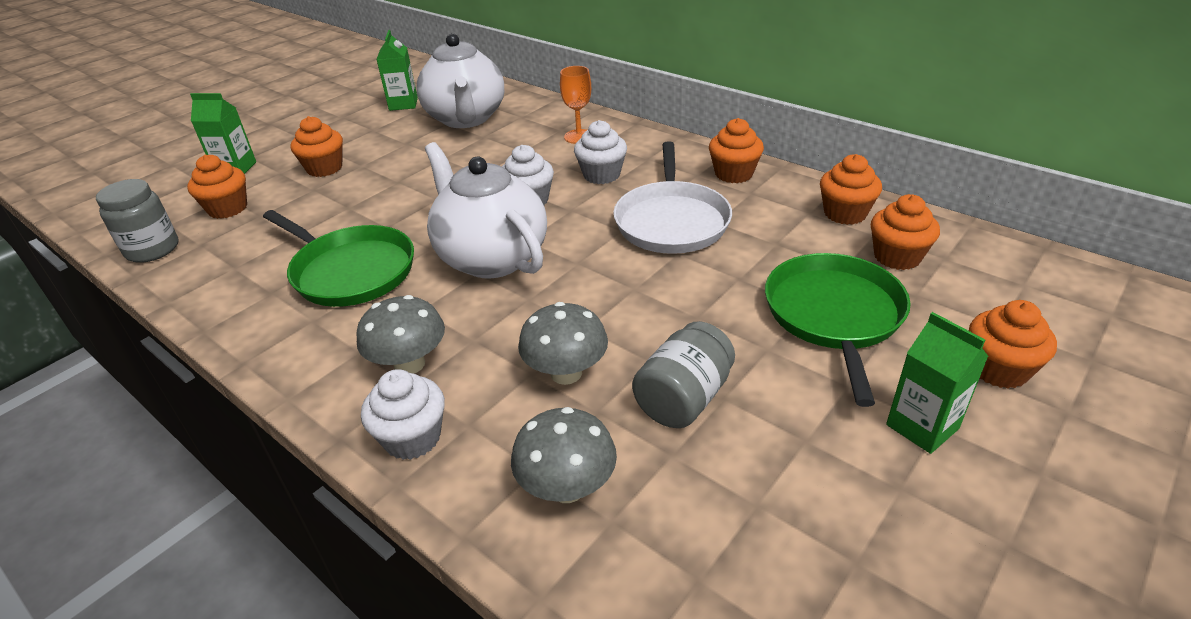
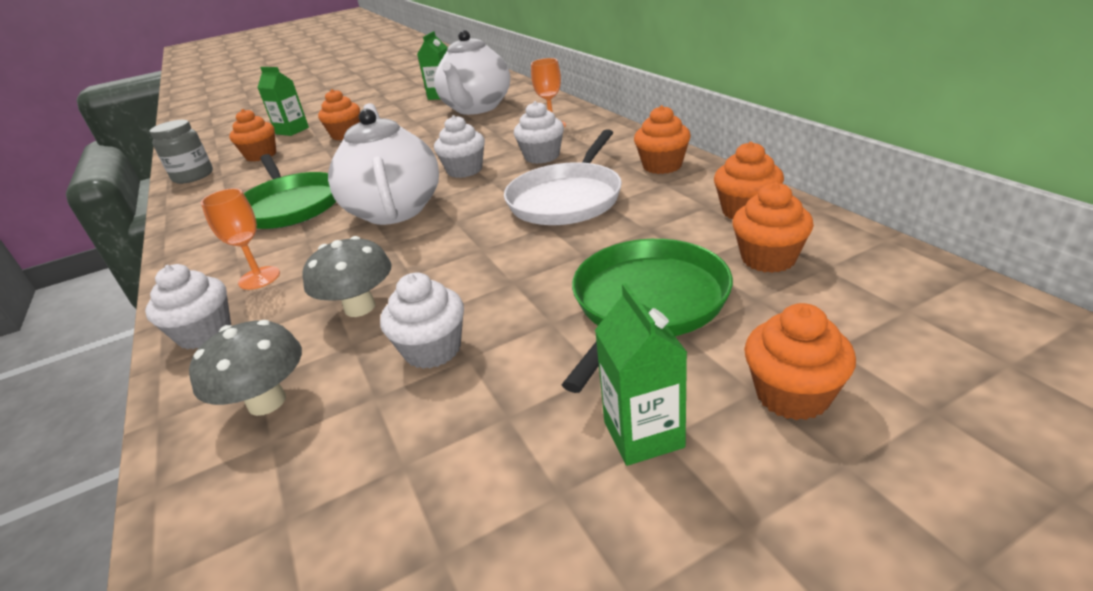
camera: 25 degrees right, 5 degrees down
(409, 364) = (259, 278): grey mushroom -> orange goblet
(684, 398) = (432, 350): grey jar -> white cupcake

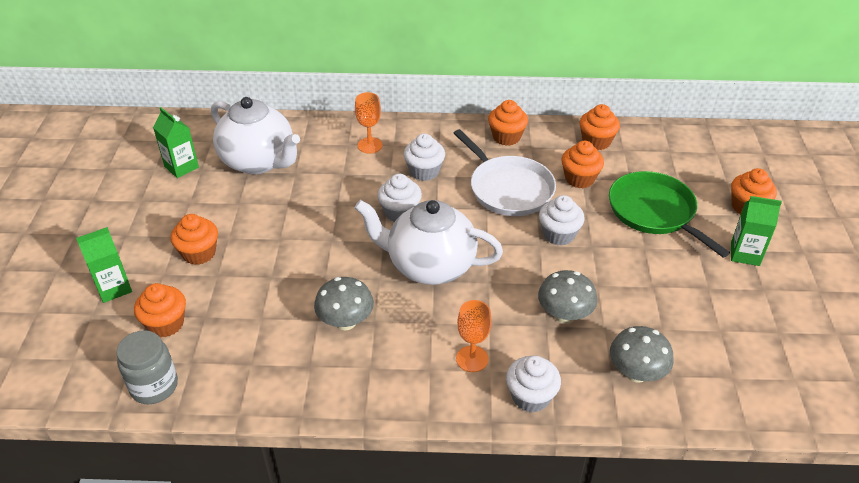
camera: 65 degrees left, 10 degrees up
(290, 205) = (345, 322): green pan -> grey mushroom
(432, 350) = (636, 296): white cupcake -> white cupcake (558, 234)
(768, 258) = (648, 160): orange cupcake -> orange cupcake (579, 179)

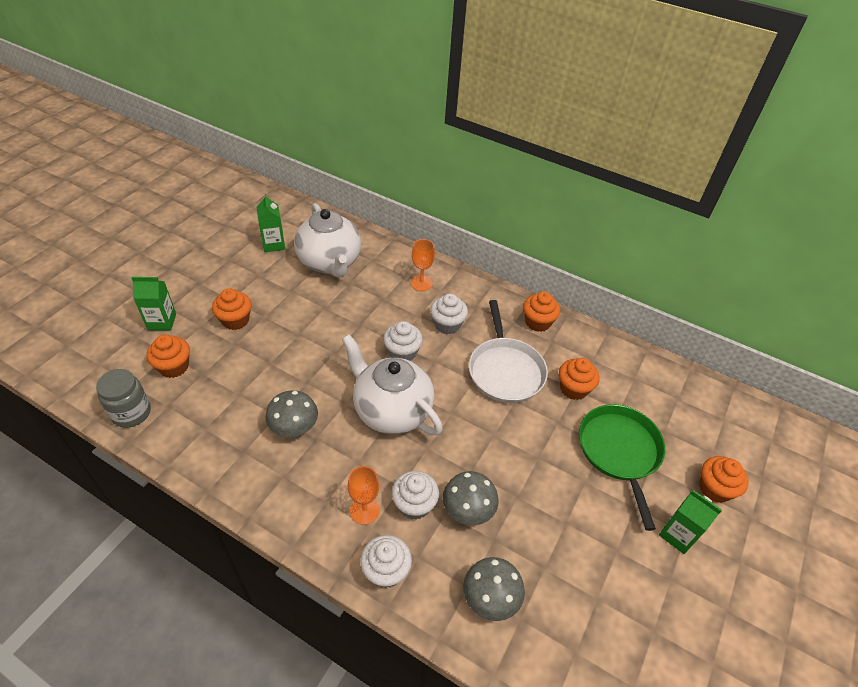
camera: 25 degrees right, 5 degrees up
(558, 234) = (517, 433): white cupcake -> white cupcake (414, 504)
(596, 141) = (614, 360): orange cupcake -> none

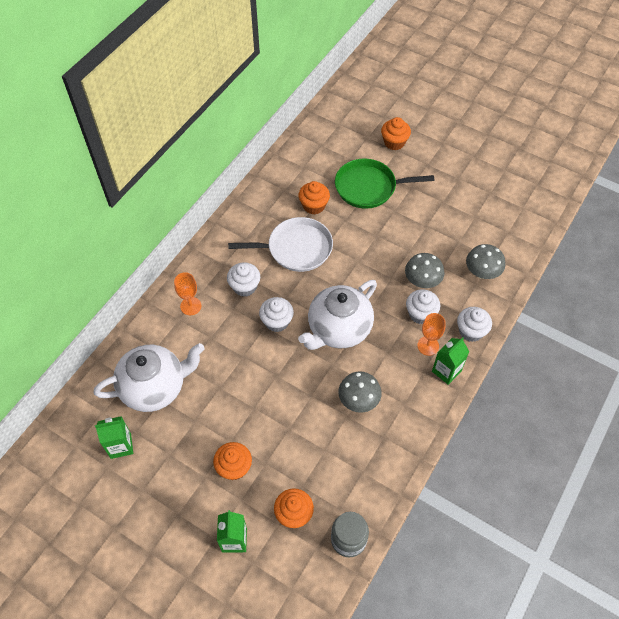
camera: 85 degrees left, 10 degrees up
(537, 322) = (243, 221): orange cupcake -> none
(677, 535) = (429, 168): green carton -> green carton (446, 371)

